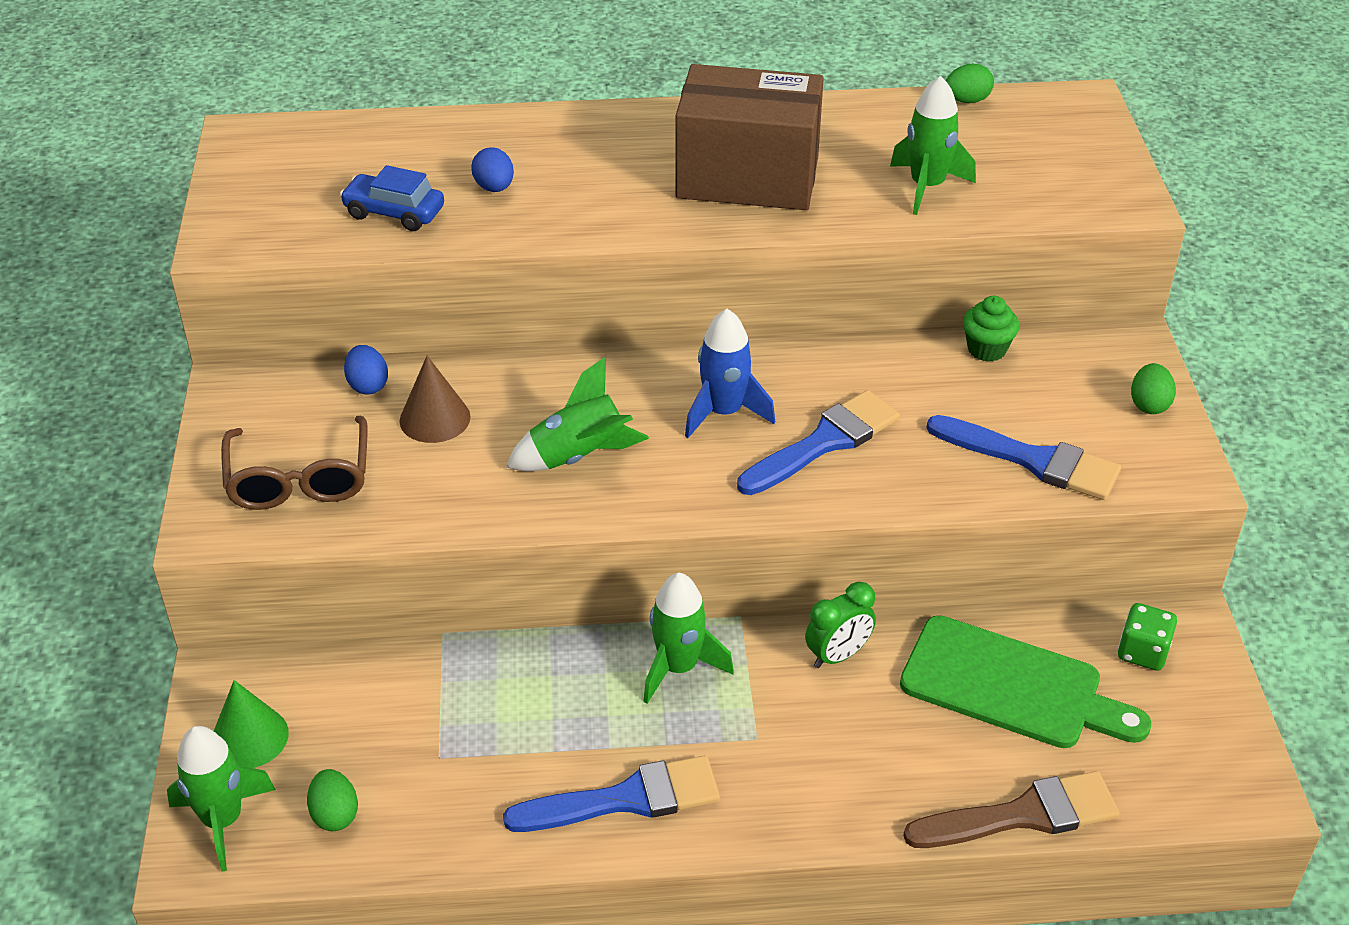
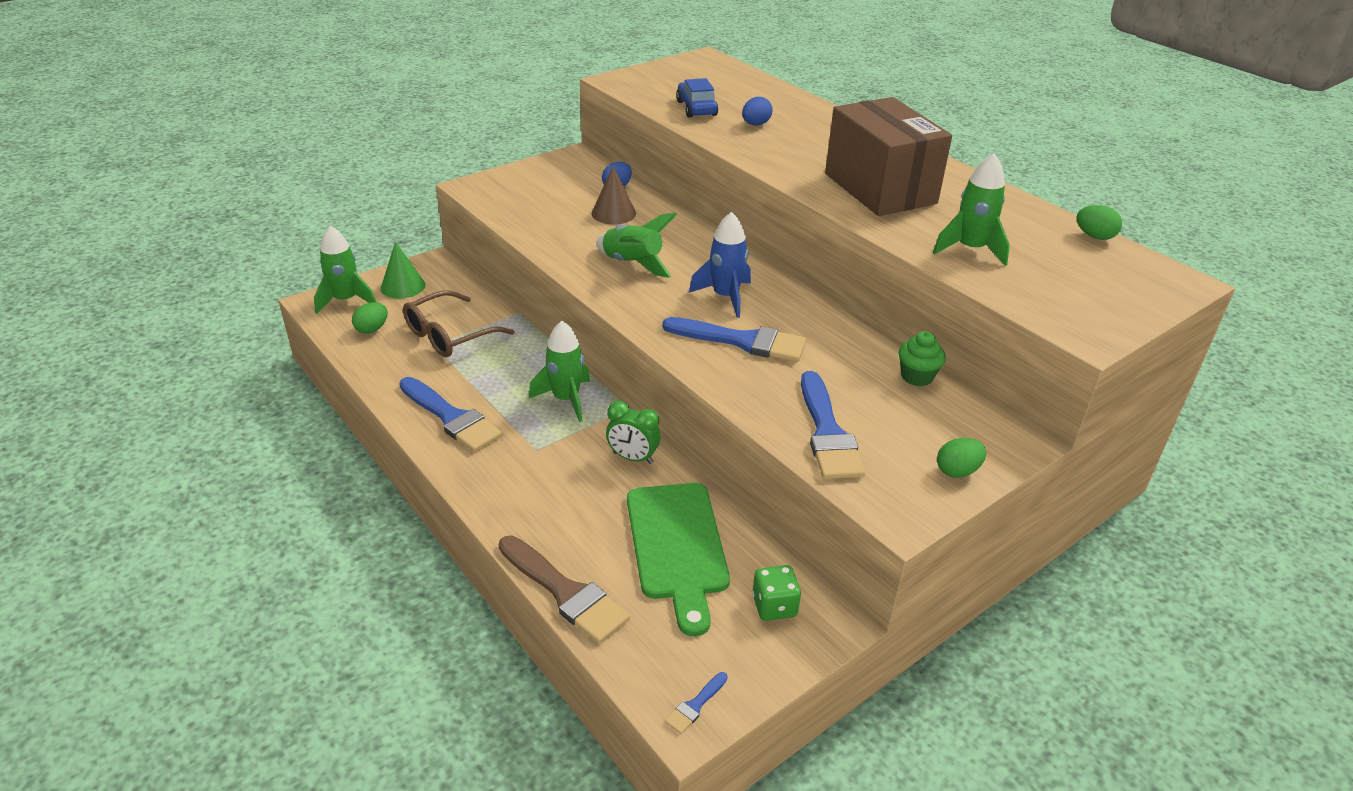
camera: 55 degrees right, 5 degrees down
(299, 479) = (529, 195): brown glasses -> brown glasses (449, 335)
(1238, 778) = (695, 705): none -> blue brush

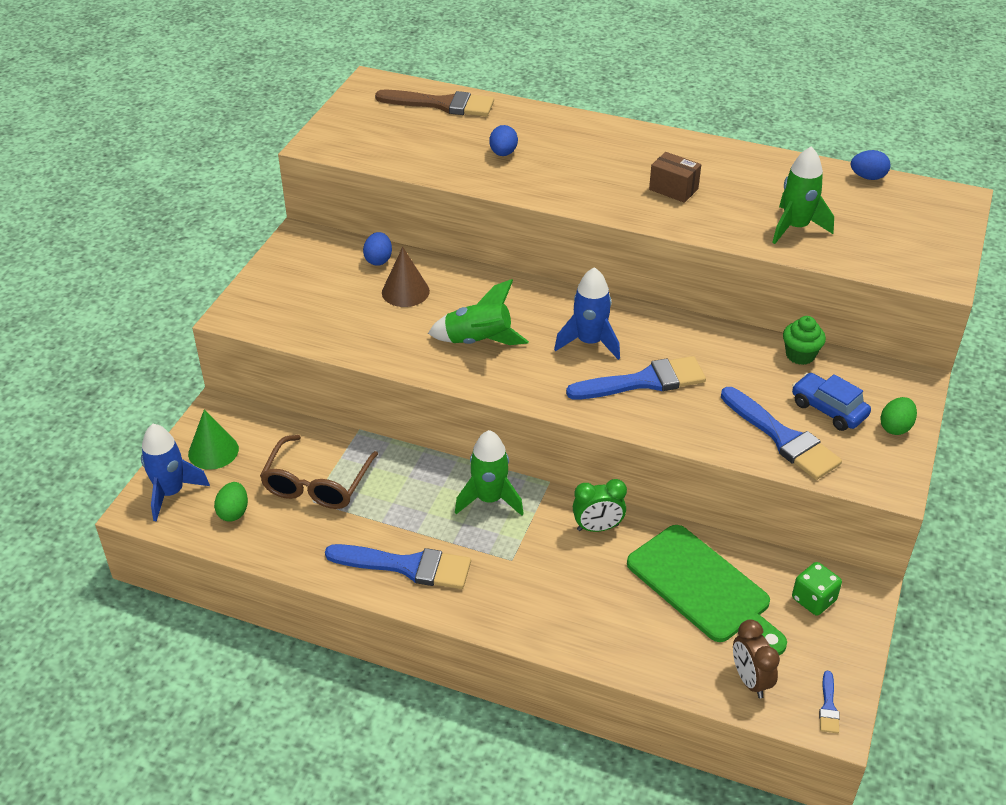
camera: 30 degrees left, 5 degrees up
(346, 300) = (171, 493): green rocket -> blue rocket
(565, 592) = (657, 672): brown brush -> brown brush (442, 104)
(642, 643) = (750, 680): none -> brown clock
(696, 108) = (431, 153): blue car -> blue car (828, 409)
(880, 188) = (673, 189): brown box -> brown box, size x0.43
(1094, 236) = (867, 177): green egg -> blue egg

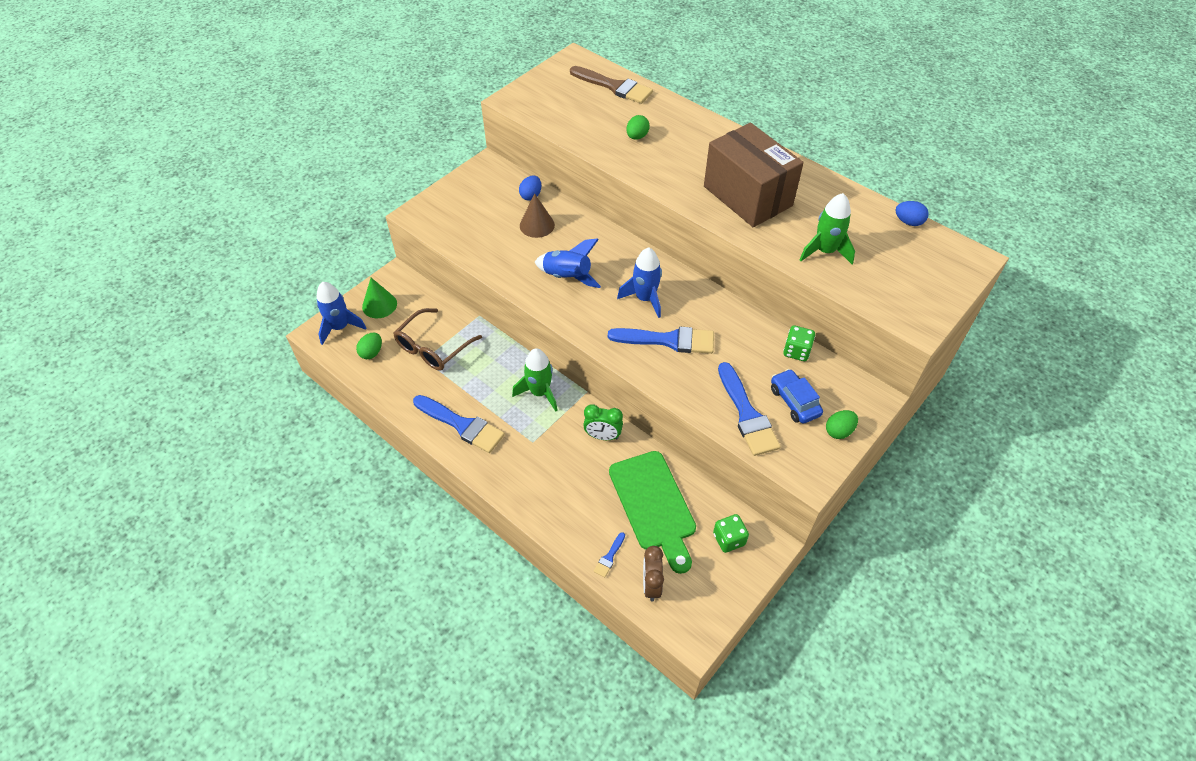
camera: 20 degrees right, 10 degrees up
(478, 341) = (567, 277): green rocket -> blue rocket
(503, 153) = (637, 137): blue egg -> green egg
(673, 189) = (747, 196): brown box -> brown box, size x2.35
(800, 355) = (796, 351): green cupcake -> green dice
(828, 706) = (697, 624): blue brush -> blue brush (609, 557)

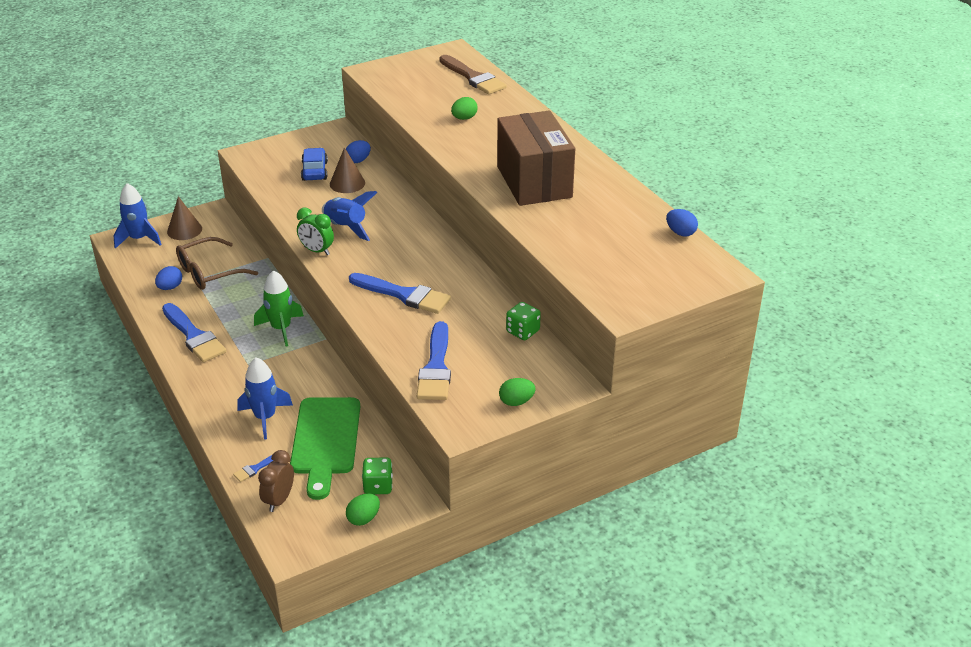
camera: 20 degrees right, 15 degrees down
(371, 352) = (153, 264): green egg -> green egg (363, 518)
(379, 305) = (184, 230): green cone -> brown cone
(405, 375) = (170, 287): none -> blue egg
(603, 436) = (316, 376): green clock -> green clock (317, 251)
(645, 298) = (406, 259): blue rocket -> blue rocket (265, 417)
(794, 401) = (490, 369): blue car -> blue car (314, 171)
(825, 251) = (575, 237): green rocket -> none

